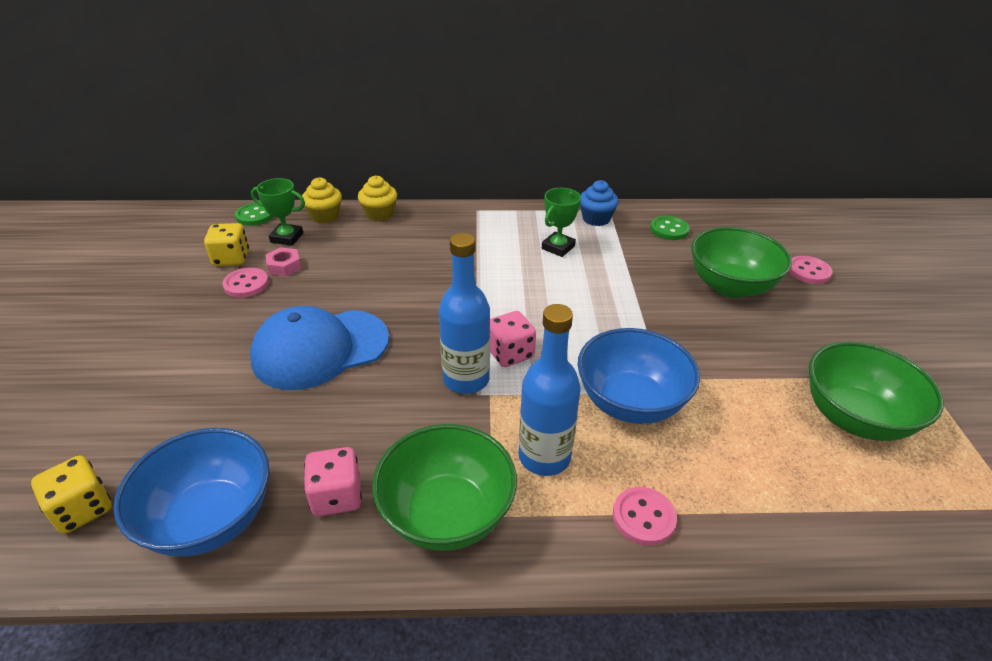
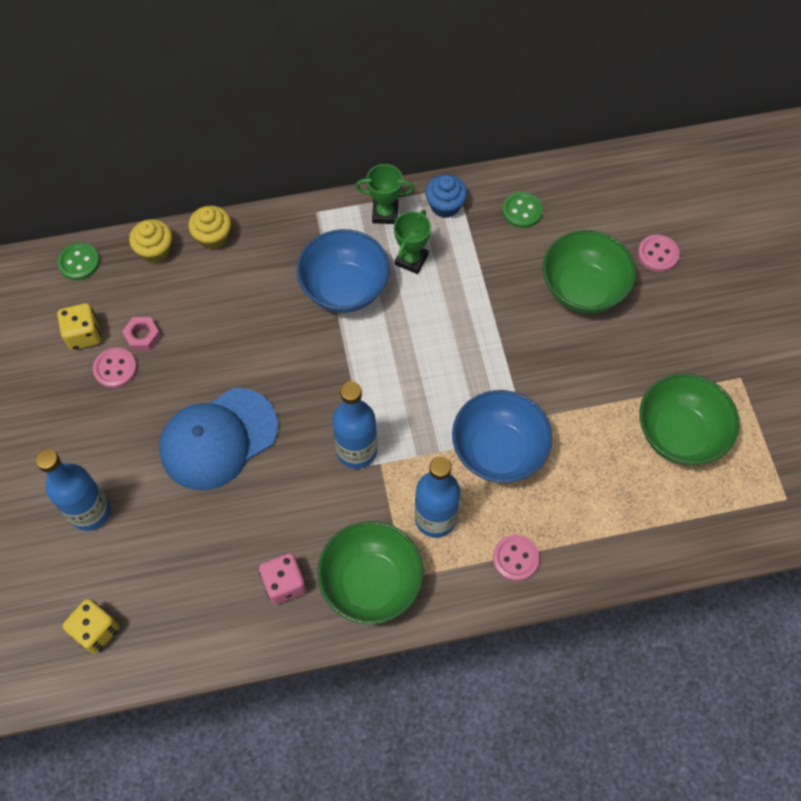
camera: 10 degrees left, 25 degrees up
(152, 390) = (90, 512): none -> blue bottle
(210, 519) = (197, 620): blue bowl -> blue bowl (345, 288)
(287, 238) = (128, 292): green trophy -> green trophy (385, 213)
(510, 353) = (389, 414): pink dice -> none

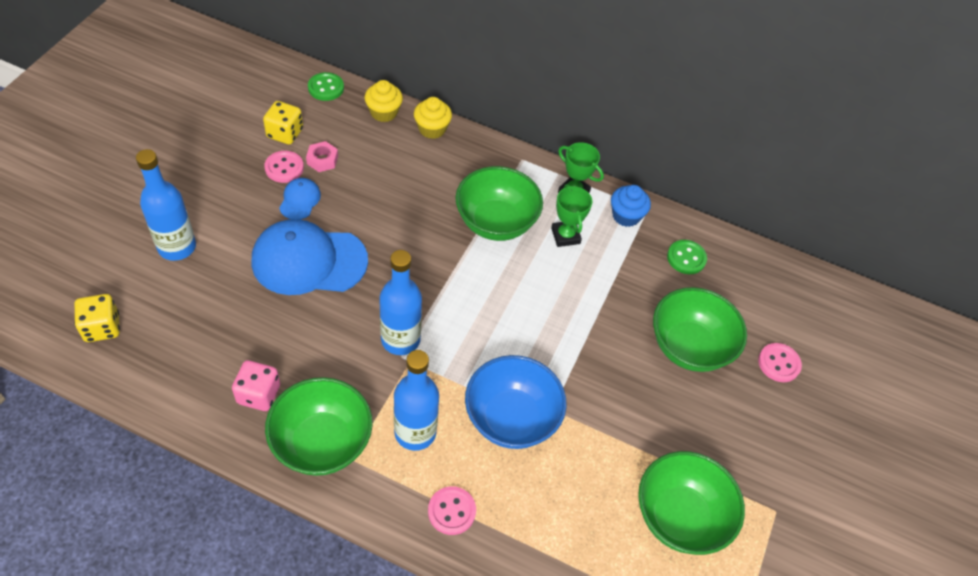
camera: 30 degrees right, 10 degrees down
(158, 389) = (300, 200): none -> blue cap
(345, 288) = (496, 222): blue bowl -> green bowl
(411, 260) = (565, 236): green trophy -> green trophy turned 75 degrees counterclockwise

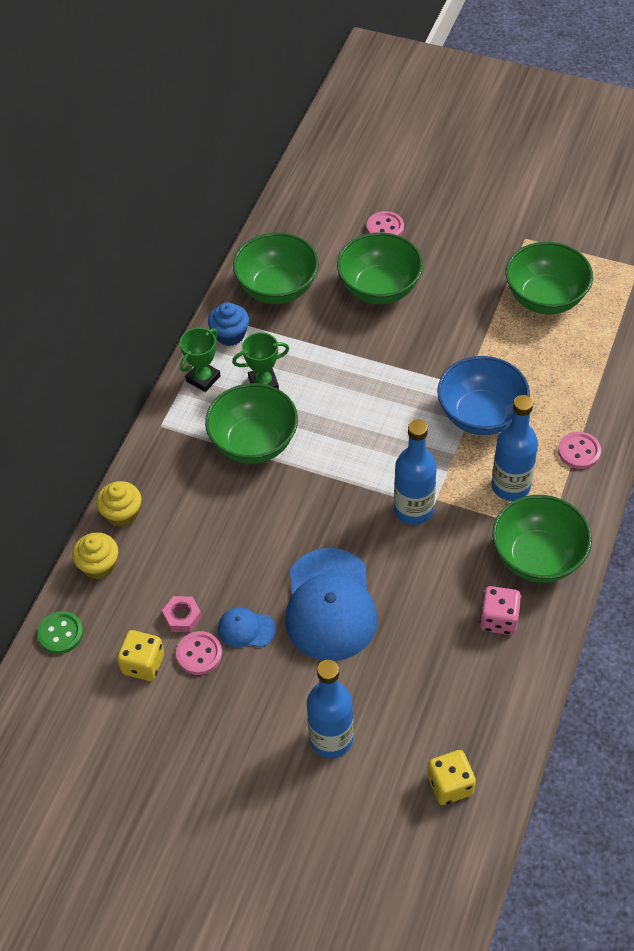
camera: 85 degrees left, 0 degrees up
(686, 258) = (277, 288): green button -> green bowl

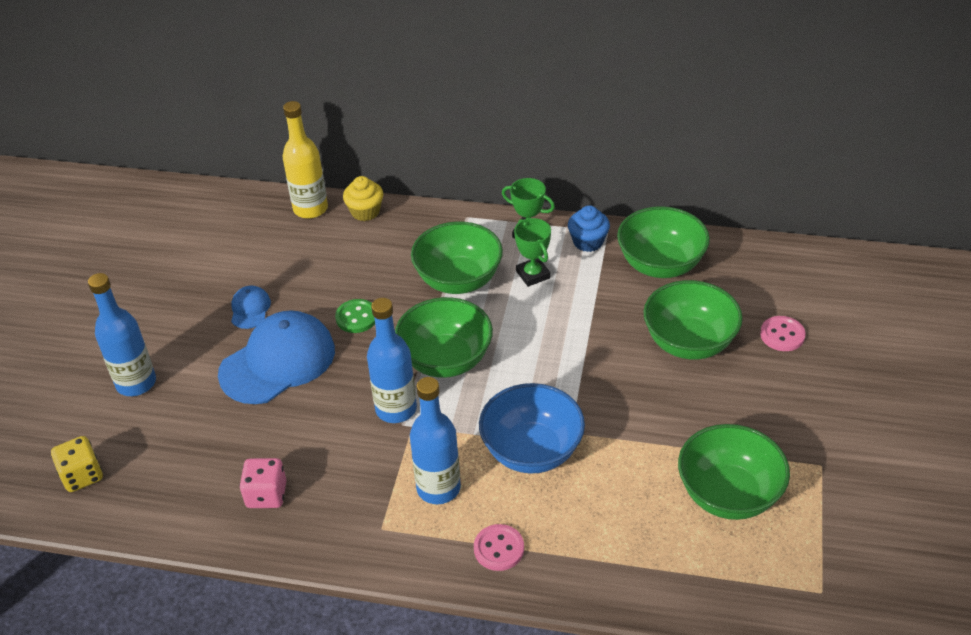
camera: 80 degrees right, 10 degrees down
(60, 633) = (243, 201): green button -> green button (357, 317)
(99, 565) = (310, 209): yellow cupcake -> yellow bottle
(143, 664) = (214, 252): yellow dice -> none
(182, 617) = (261, 267): pink nut -> none
(199, 654) = (224, 284): pink button -> none
(330, 605) = (278, 361): blue cap -> blue cap turned 150 degrees clockwise
(537, 557) = (346, 522): green bowl -> green bowl (446, 360)

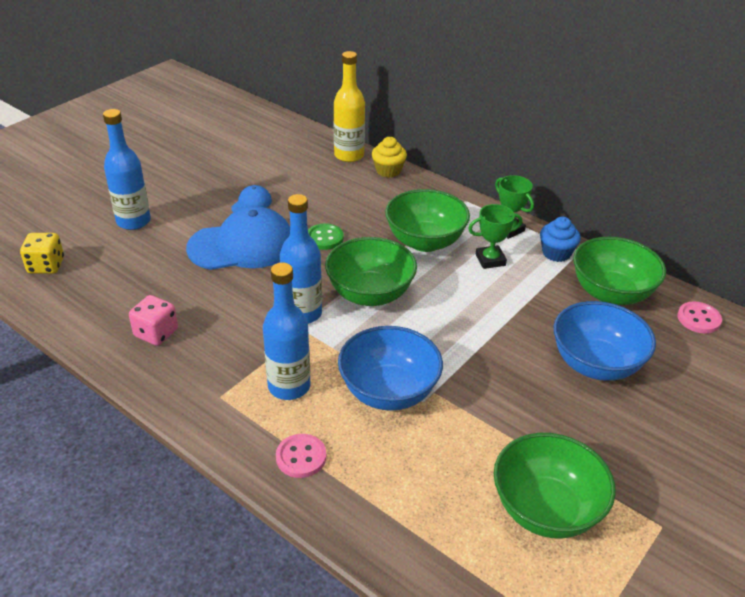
camera: 25 degrees right, 5 degrees down
(533, 275) = (490, 260): green trophy -> green trophy turned 75 degrees clockwise
(689, 343) = (595, 364): green bowl -> blue bowl
(782, 335) = (694, 394): pink button -> pink button (698, 319)

